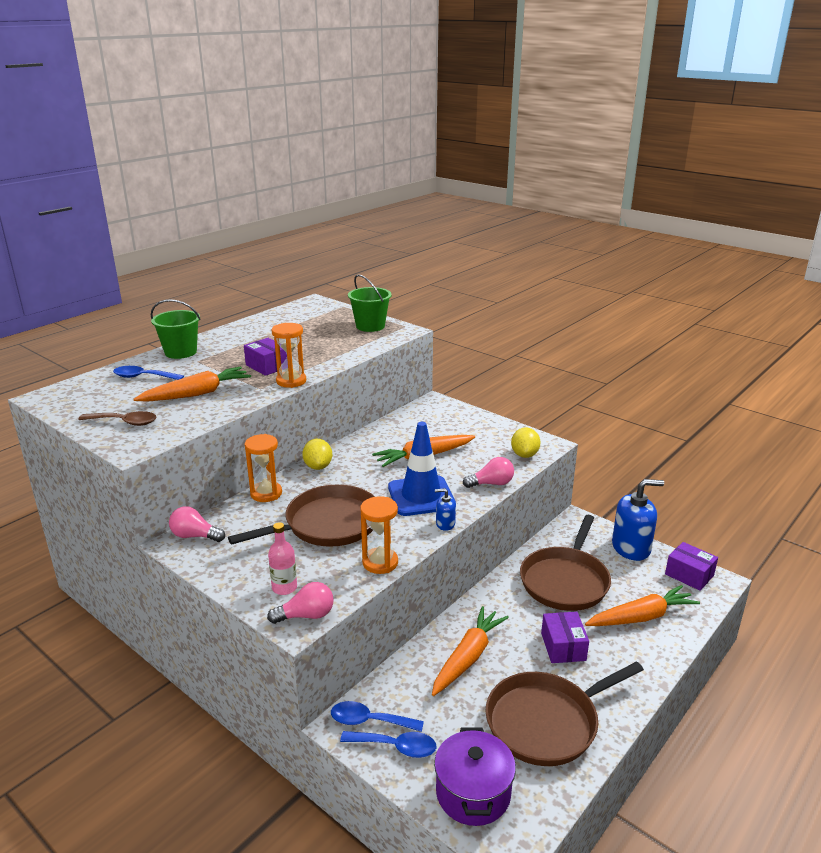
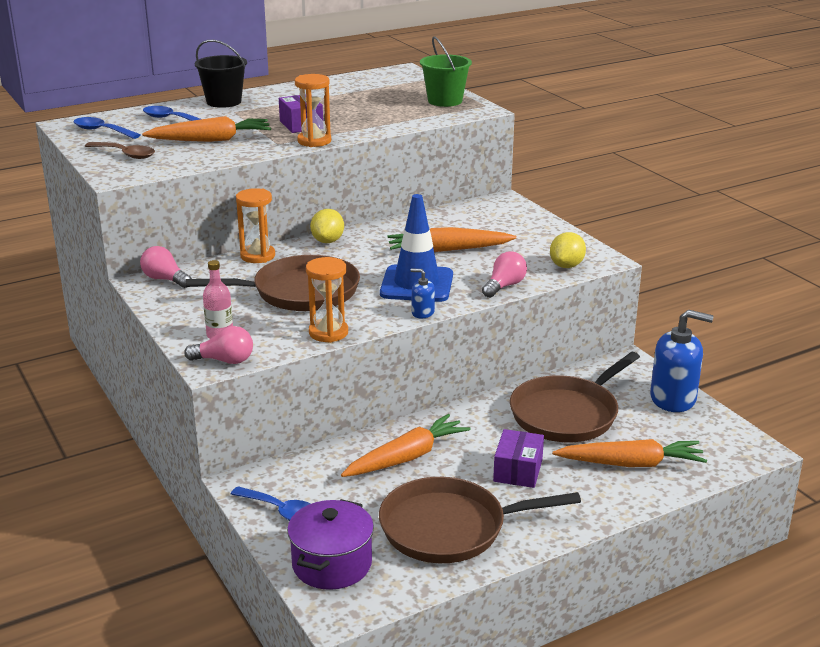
camera: 20 degrees right, 0 degrees up
(180, 352) = (224, 102): green bucket -> black bucket
(369, 721) = (270, 486): blue spoon -> blue spoon (102, 131)
(491, 484) = (504, 286): pink light bulb -> pink light bulb turned 60 degrees counterclockwise
(689, 575) = (725, 437): purple box -> none

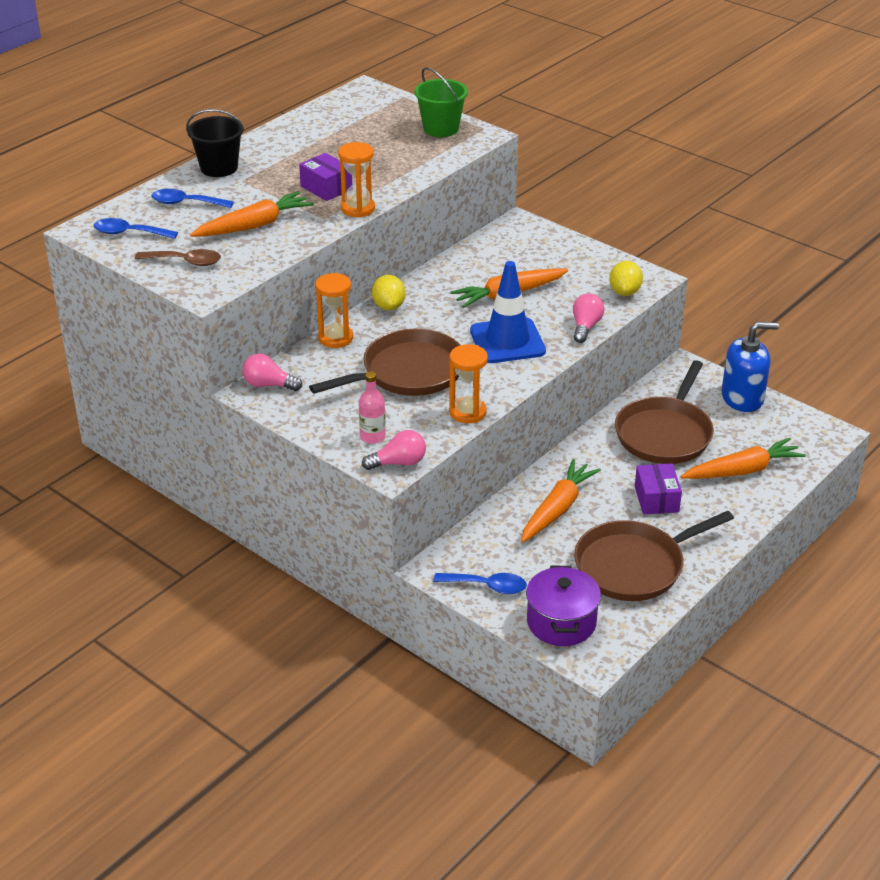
camera: 20 degrees left, 10 degrees up
(422, 313) = (534, 372): blue soap dispenser -> none

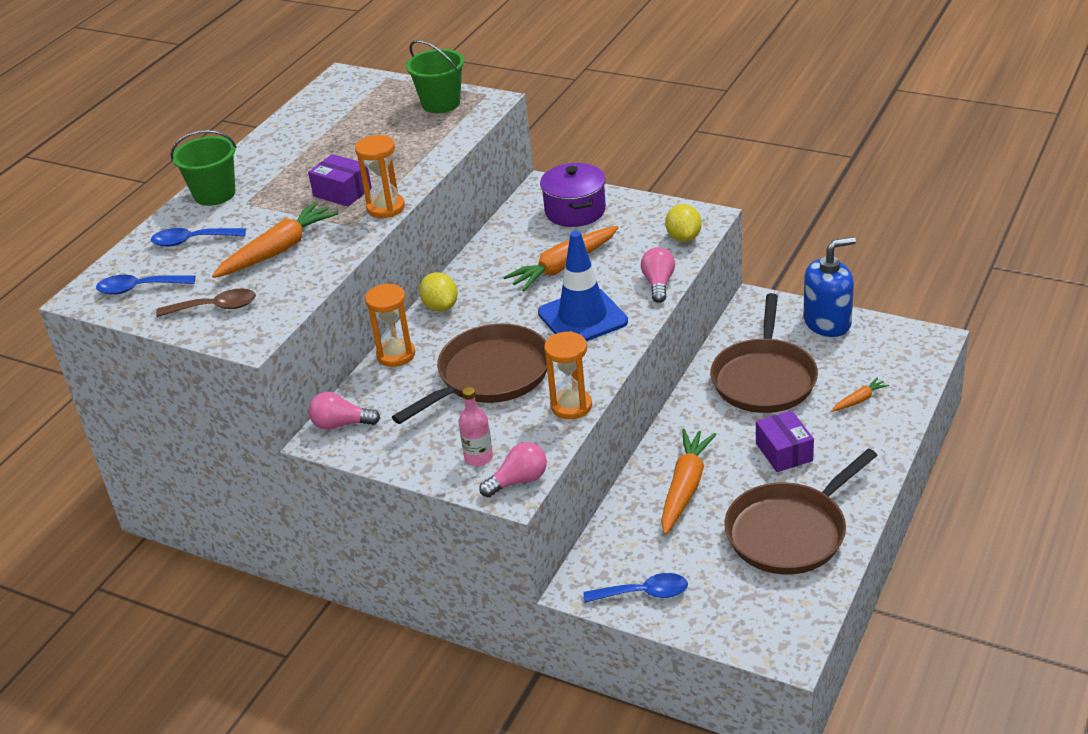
camera: 10 degrees left, 0 degrees up
(219, 168) = (214, 194): black bucket -> green bucket
(561, 622) = (739, 615): purple pot -> purple pot (575, 211)
(742, 470) = (859, 400): orange carrot -> orange carrot, size x0.49

